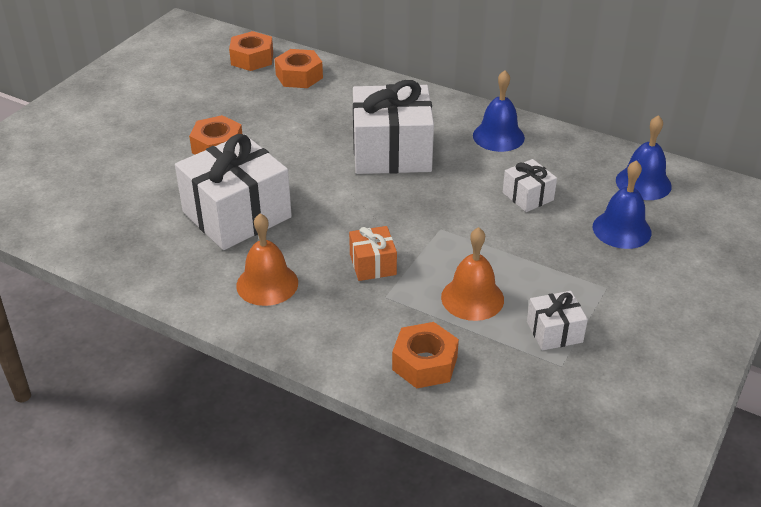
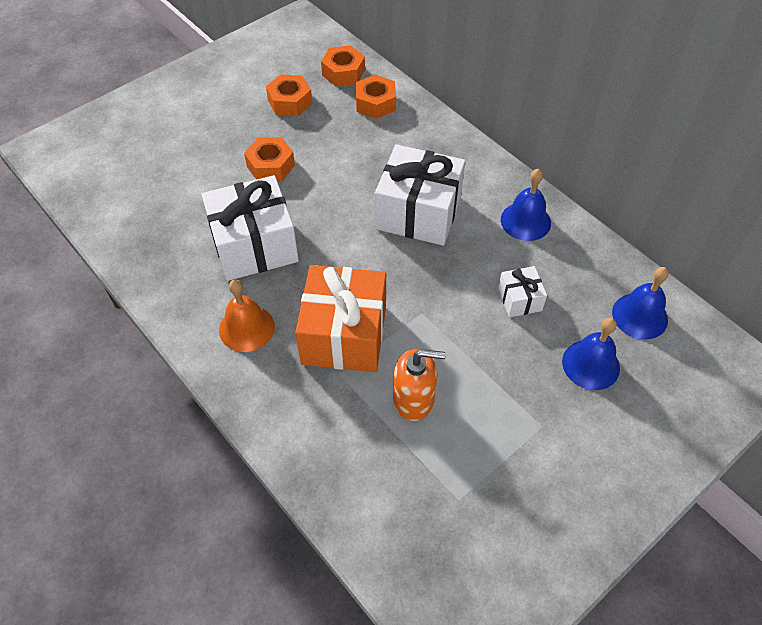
camera: 20 degrees right, 15 degrees up
(372, 264) = (344, 334): orange gift -> orange gift, size x2.09
(424, 363) = (339, 456): orange nut -> orange nut (290, 102)
(472, 298) = (414, 399): orange bell -> orange soap dispenser
(554, 332) = (470, 461): white gift -> none

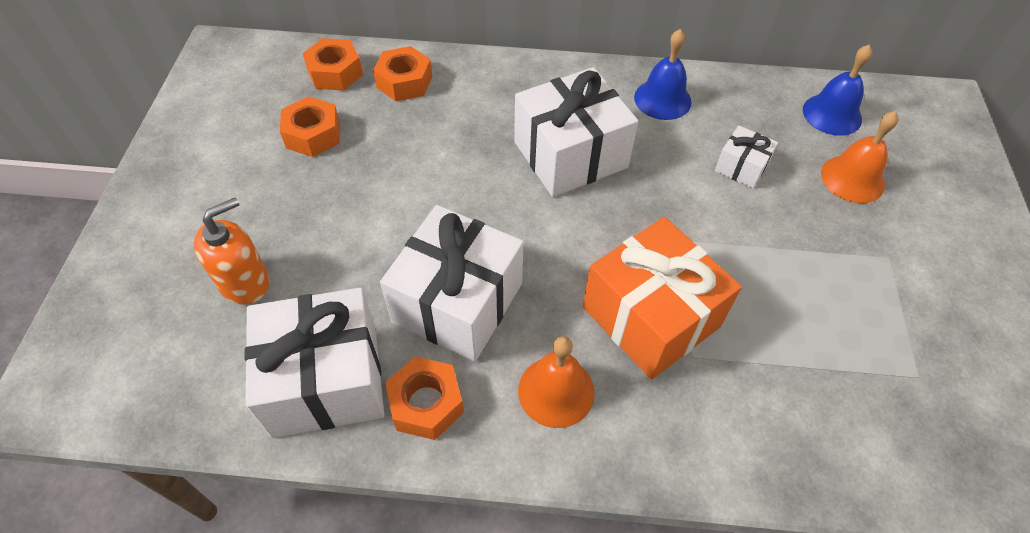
camera: 45 degrees left, 0 degrees up
(152, 233) = (326, 380): none -> white gift
(271, 166) = (373, 211): orange nut -> orange nut (426, 403)
(414, 399) = (778, 322): orange soap dispenser -> orange soap dispenser (245, 282)
(591, 364) = (852, 179): blue bell -> orange bell

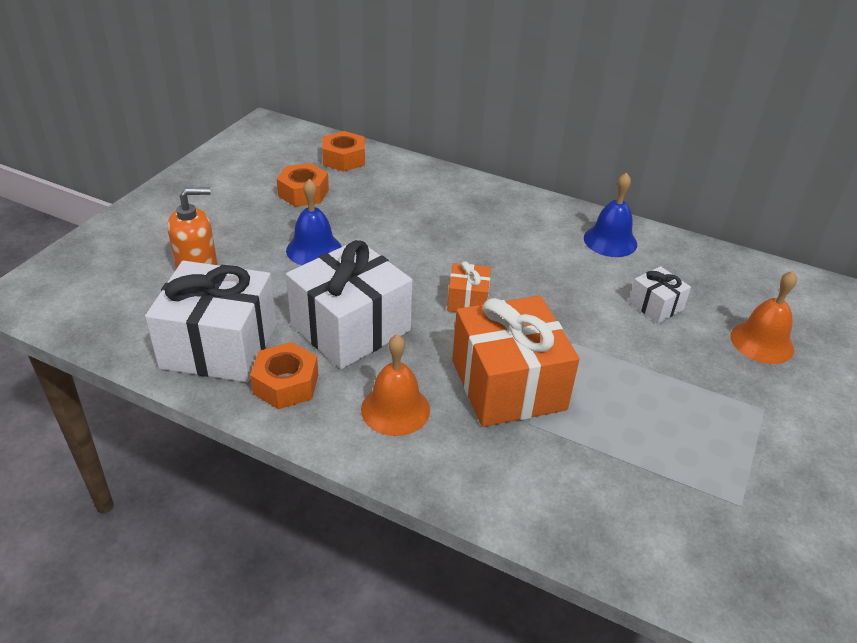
camera: 20 degrees right, 15 degrees down
(404, 82) = (395, 177): orange nut -> none
(561, 223) = (468, 300): none -> orange gift
(570, 155) = (504, 257): white gift -> none
(832, 114) = (769, 291): blue bell -> blue bell (314, 249)

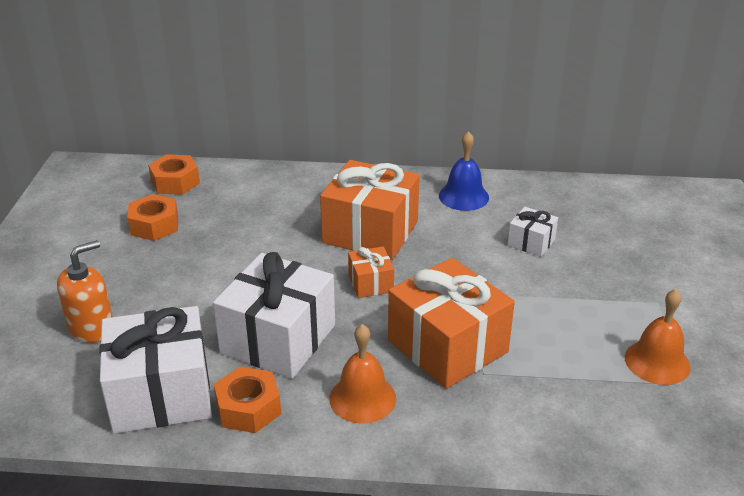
camera: 20 degrees left, 5 degrees down
(314, 249) = (199, 277): blue bell -> none
(496, 251) = (370, 232): none -> orange gift
(762, 342) = (629, 249): orange bell -> orange bell (657, 362)

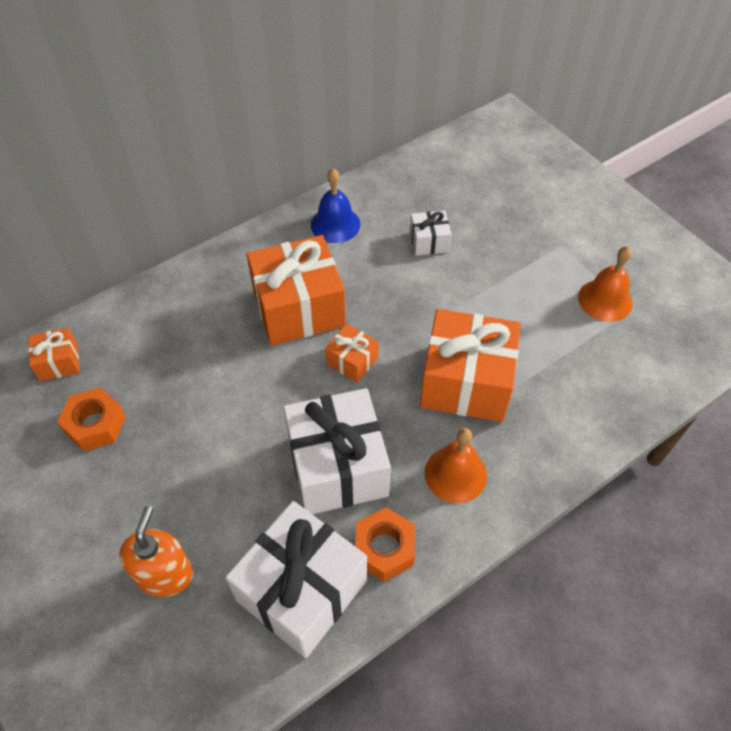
camera: 40 degrees left, 20 degrees up
(175, 182) = (59, 362): orange nut -> orange gift

